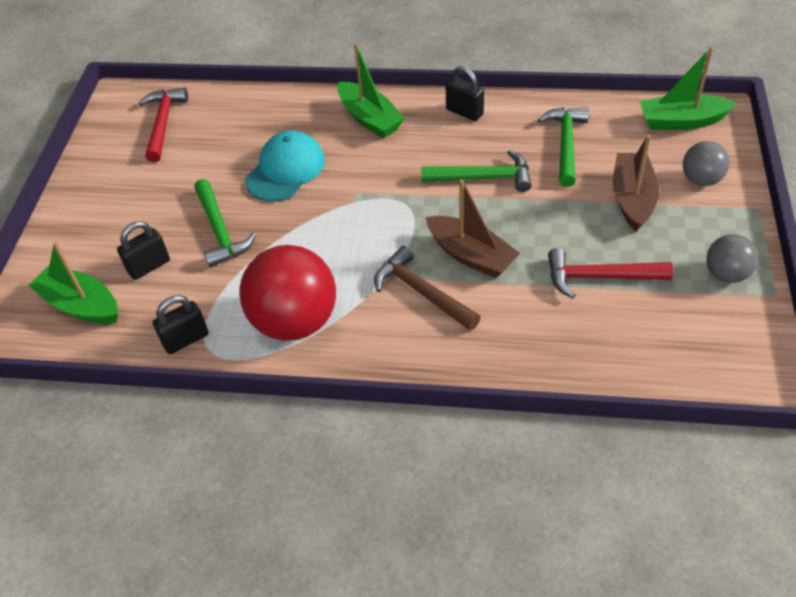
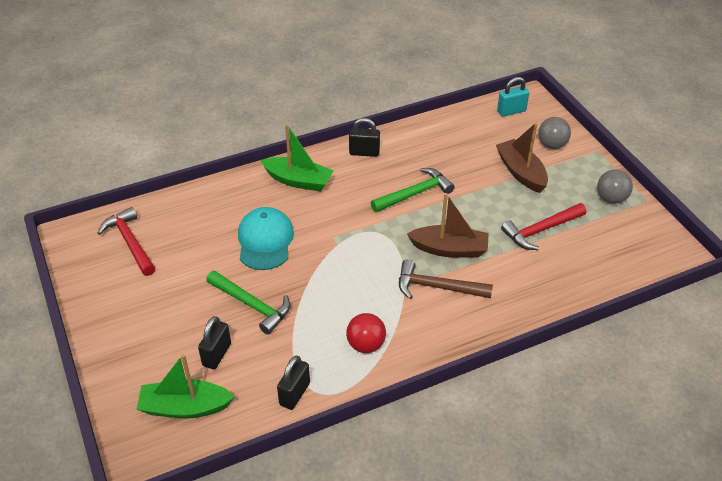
camera: 35 degrees left, 5 degrees down
(295, 321) = (366, 345): red ball -> red ball, size x0.52
(565, 144) = (451, 151): green hammer -> none
(681, 121) = (511, 111): green boat -> turquoise padlock

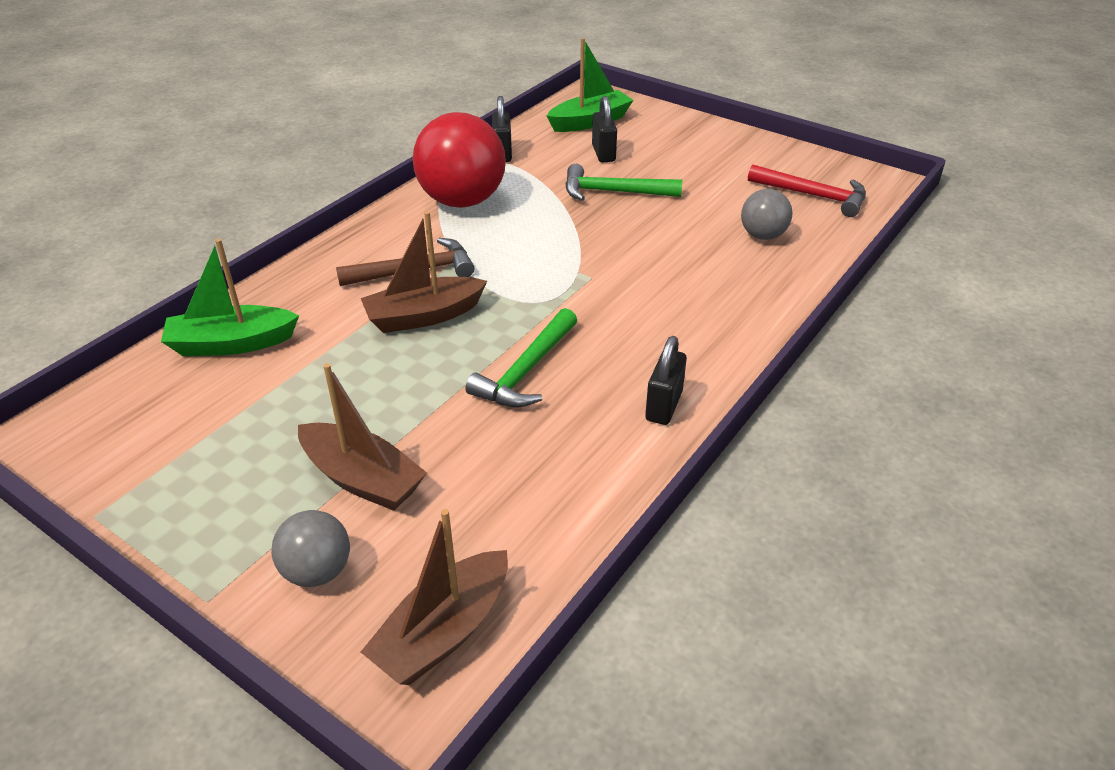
camera: 150 degrees right, 5 degrees down
(265, 241) = (669, 245): turquoise cap -> none
(298, 181) = (713, 325): green boat -> green boat (232, 343)
(364, 152) = (663, 406): black padlock -> black padlock turned 45 degrees counterclockwise
(366, 345) = (462, 201): red ball -> red ball, size x1.92
(511, 111) = (443, 632): turquoise padlock -> brown boat
(541, 230) = (293, 388): red hammer -> none
(611, 198) = (170, 492): grey ball -> grey ball (762, 235)

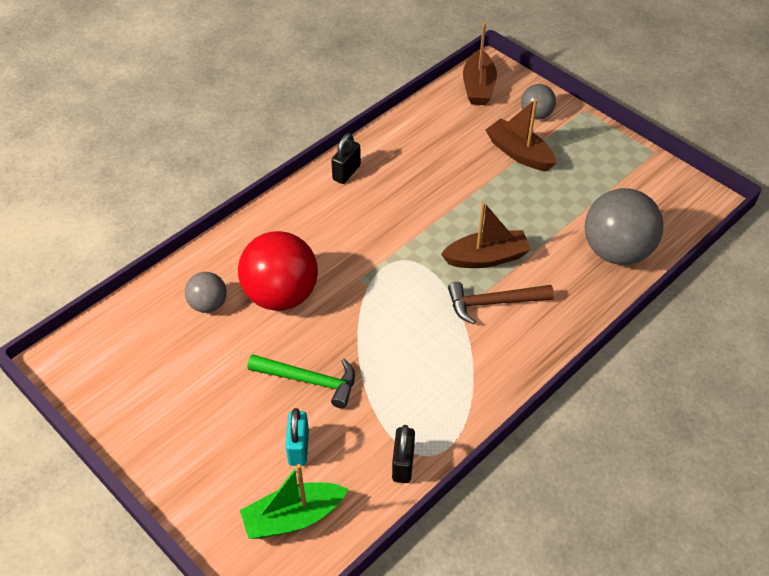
camera: 170 degrees left, 10 degrees up
(232, 343) = (616, 251): green boat -> grey ball
(443, 632) = (478, 87): brown boat -> brown boat turned 135 degrees clockwise
(462, 201) = (450, 388): red ball -> red ball (281, 295)
(526, 371) = (422, 205): green hammer -> none
(603, 153) = (298, 448): black padlock -> turquoise padlock
(813, 196) = (134, 349): red hammer -> none

